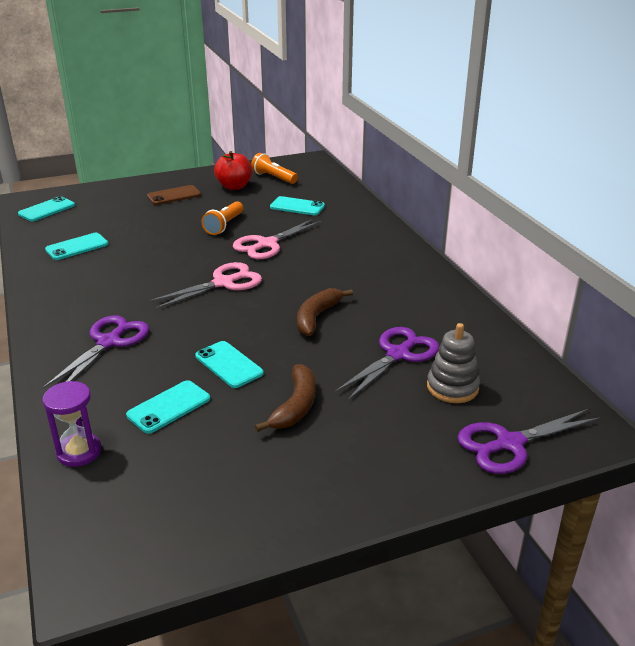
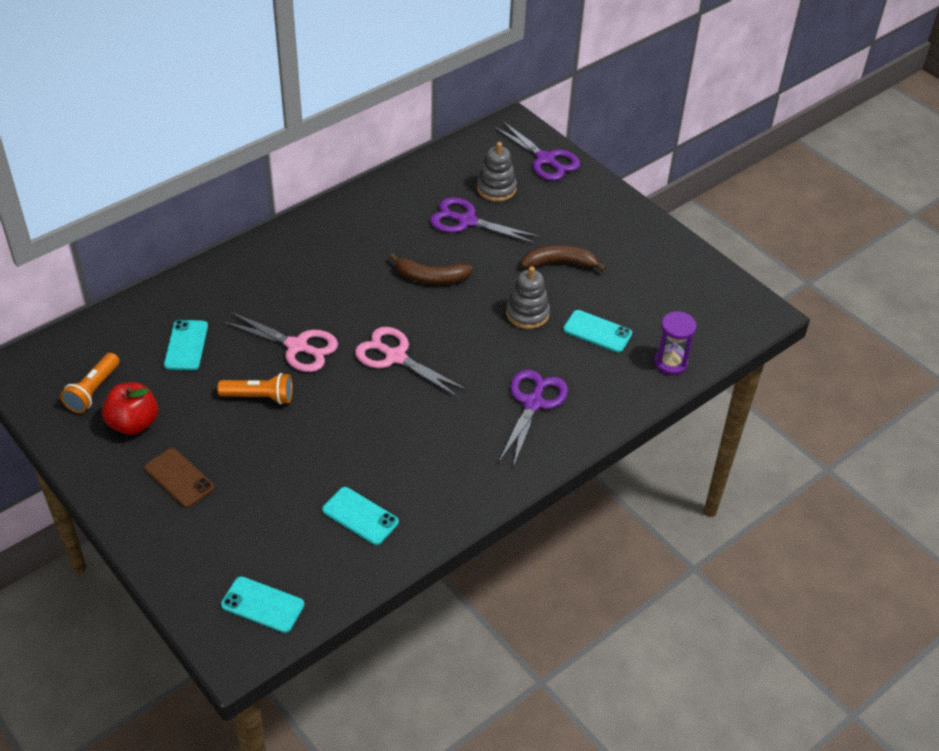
camera: 110 degrees left, 15 degrees up
(109, 342) = (533, 403): purple scissors -> purple scissors turned 105 degrees clockwise
(229, 364) = (527, 314): turquoise phone -> grey stacking toy

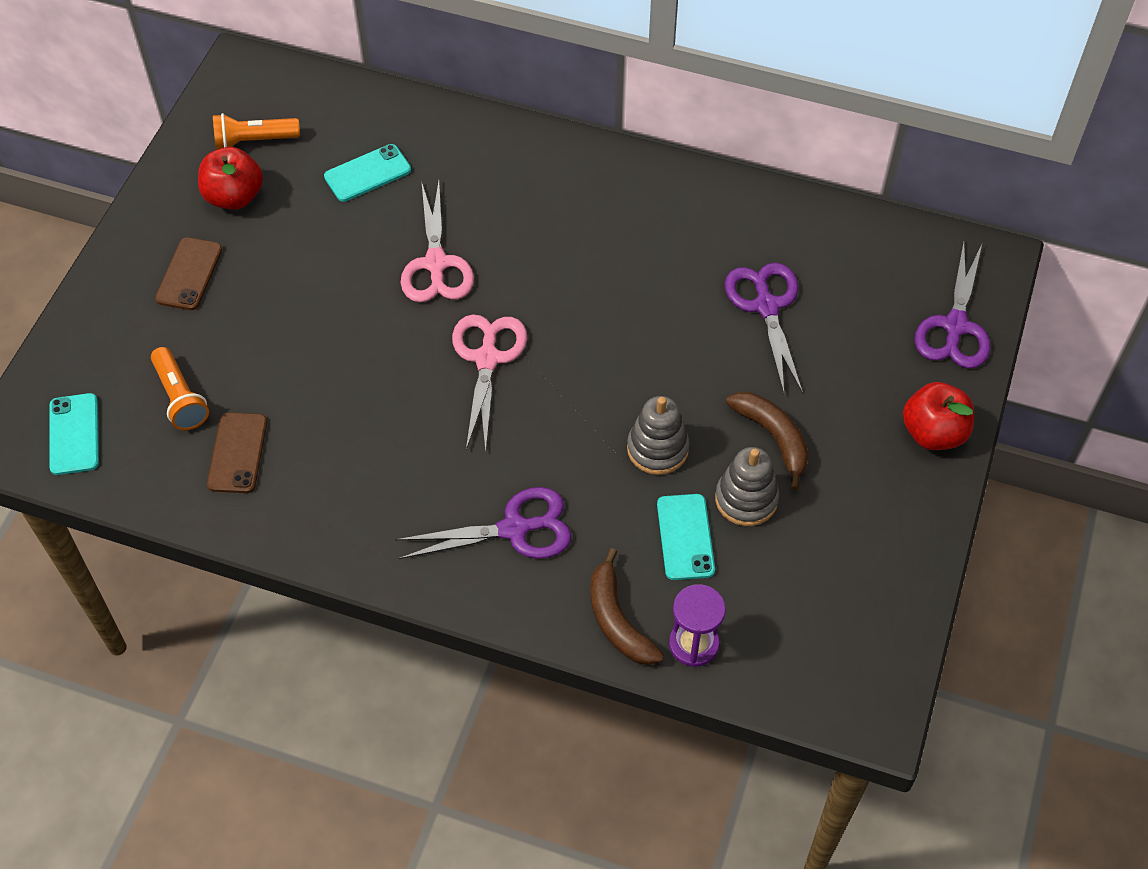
camera: 60 degrees right, 10 degrees up
(259, 397) = (341, 274): orange flashlight -> orange flashlight (180, 398)
(360, 516) = (237, 453): turquoise phone -> brown phone
(431, 277) = (640, 323): brown banana -> brown banana (617, 620)
(496, 189) = (851, 305): grey stacking toy -> grey stacking toy (746, 499)
(607, 203) = (933, 433): none -> red apple

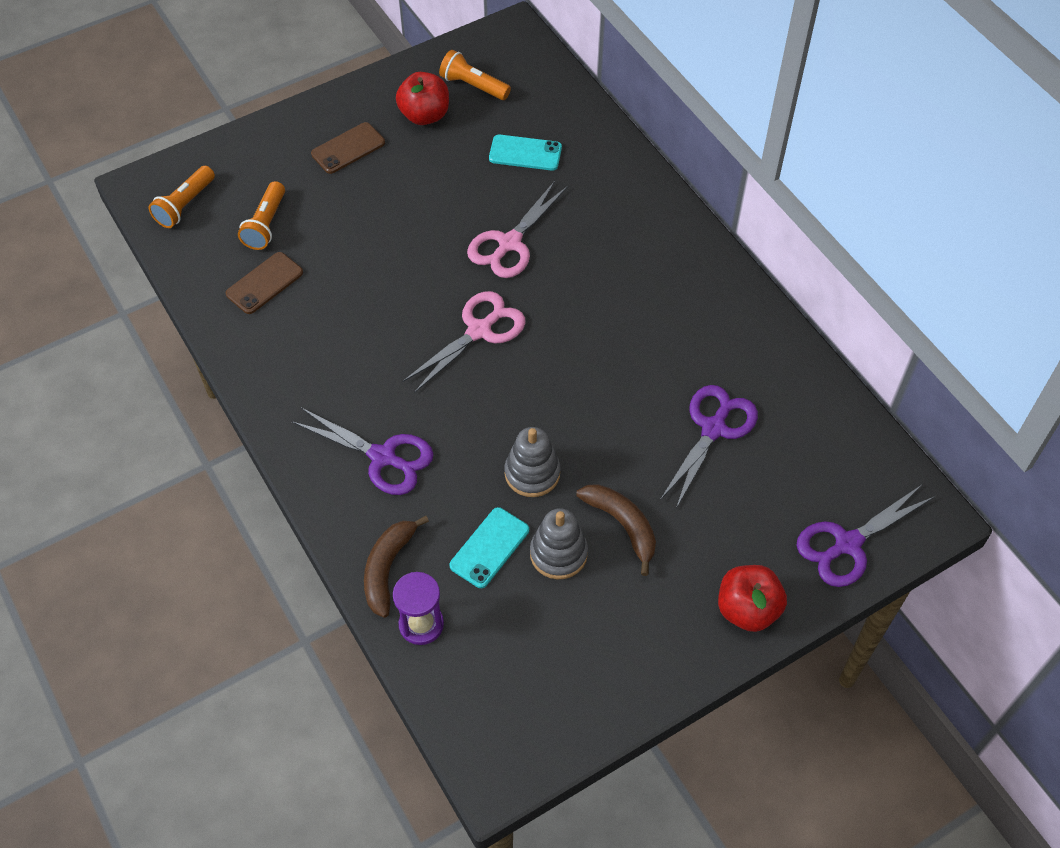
camera: 40 degrees right, 0 degrees up
(74, 434) = (185, 205): turquoise phone -> orange flashlight
(773, 437) = (622, 525): brown banana -> brown banana turned 45 degrees counterclockwise

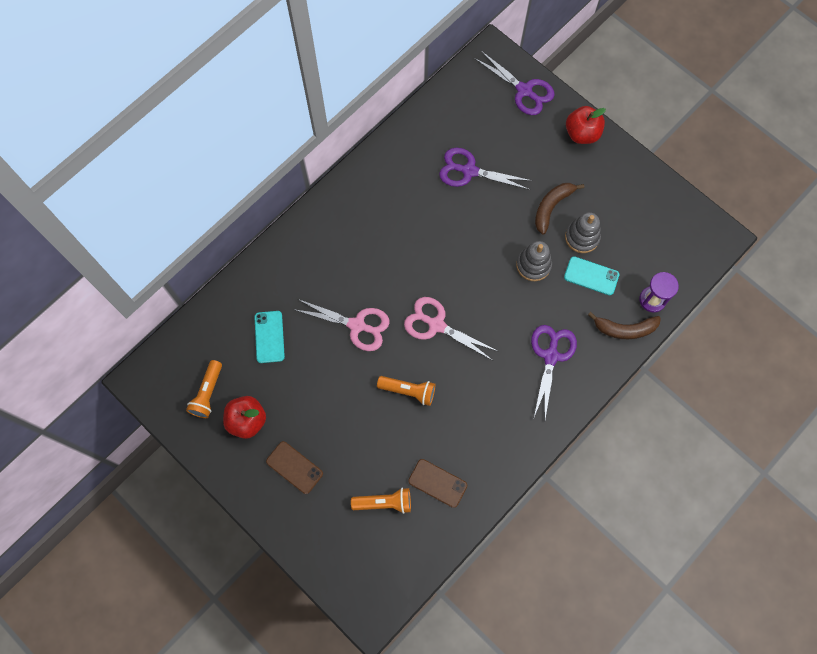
camera: 105 degrees left, 15 degrees up
(185, 205) = (381, 572): orange flashlight -> orange flashlight (408, 391)

